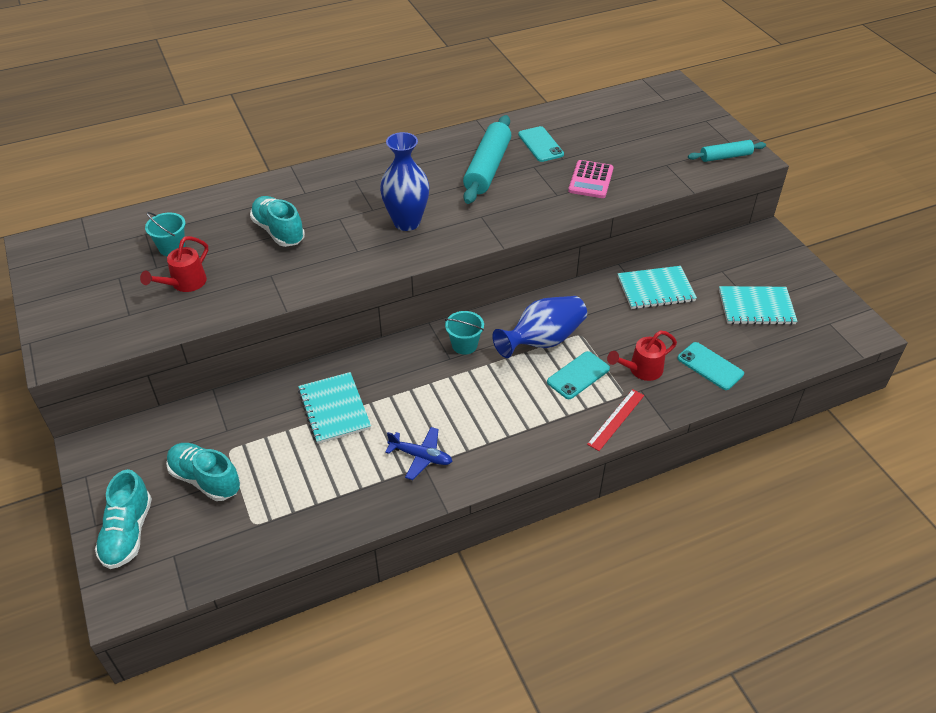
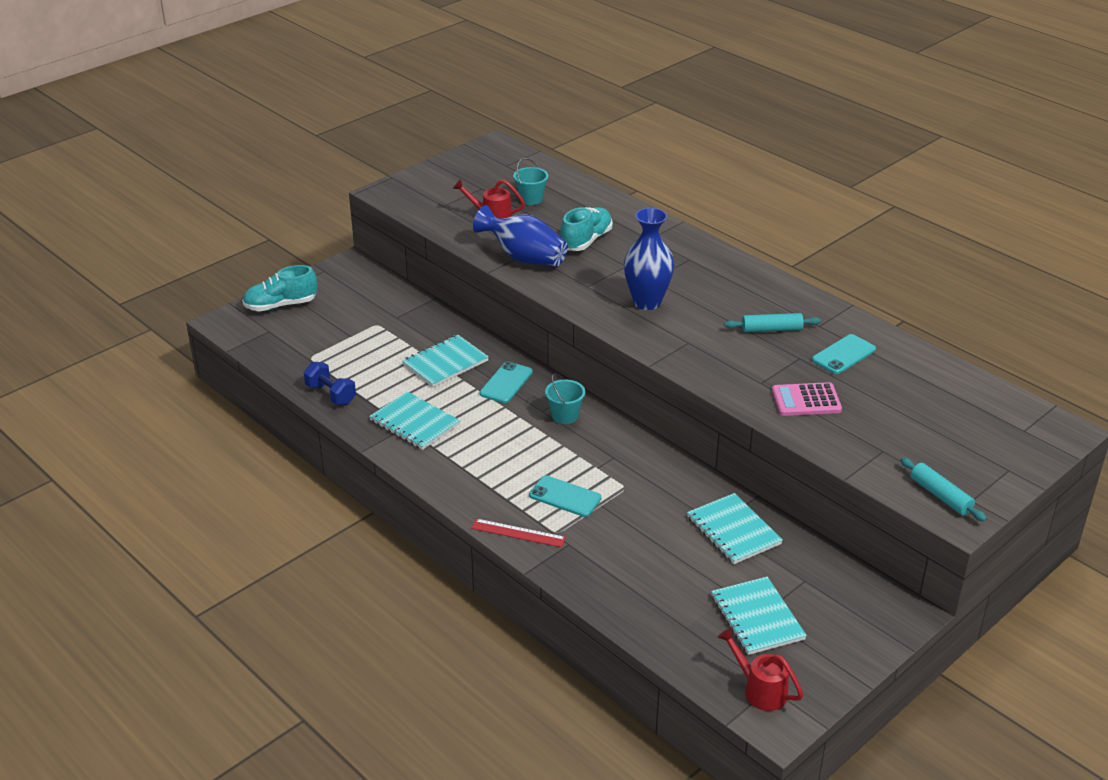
camera: 70 degrees right, 10 degrees down
(205, 479) = (343, 323): turquoise shoe -> none
(335, 518) = (331, 394): none -> blue dumbbell
(421, 456) = (414, 423): blue plane -> turquoise notebook
(487, 168) = (771, 329): turquoise rolling pin -> turquoise rolling pin, size x0.57
(543, 341) = (600, 464): blue vase -> blue vase (524, 258)
(641, 370) = (598, 539): red watering can -> red watering can (760, 690)
(710, 366) = (633, 591): turquoise phone -> turquoise phone (506, 383)

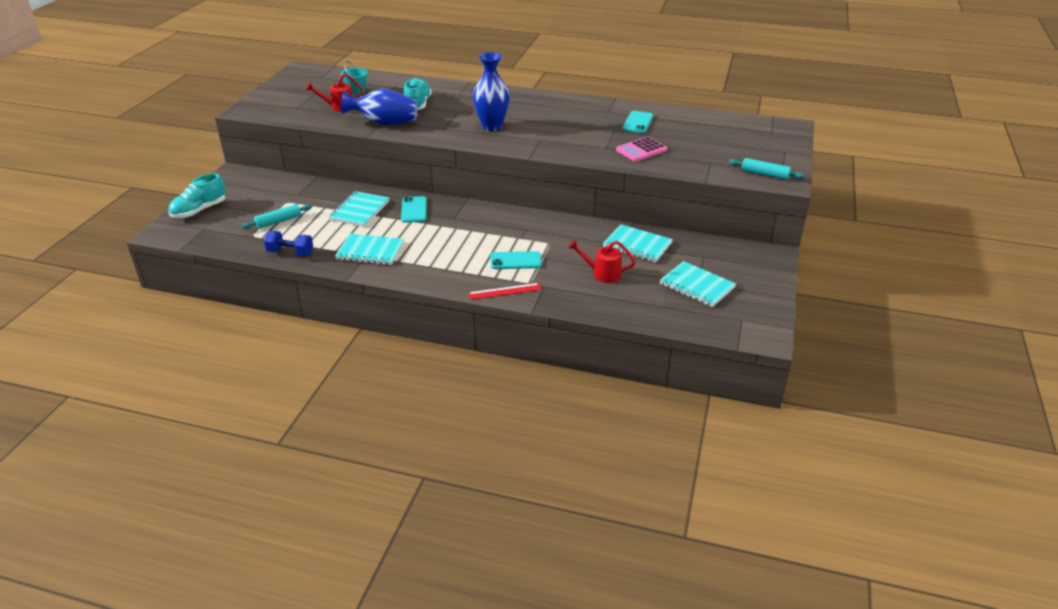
camera: 30 degrees left, 0 degrees up
(565, 415) = (471, 216): turquoise bucket -> none
(760, 690) = (737, 323): red watering can -> red watering can (602, 274)
(771, 329) = (583, 121): turquoise rolling pin -> turquoise rolling pin (278, 221)

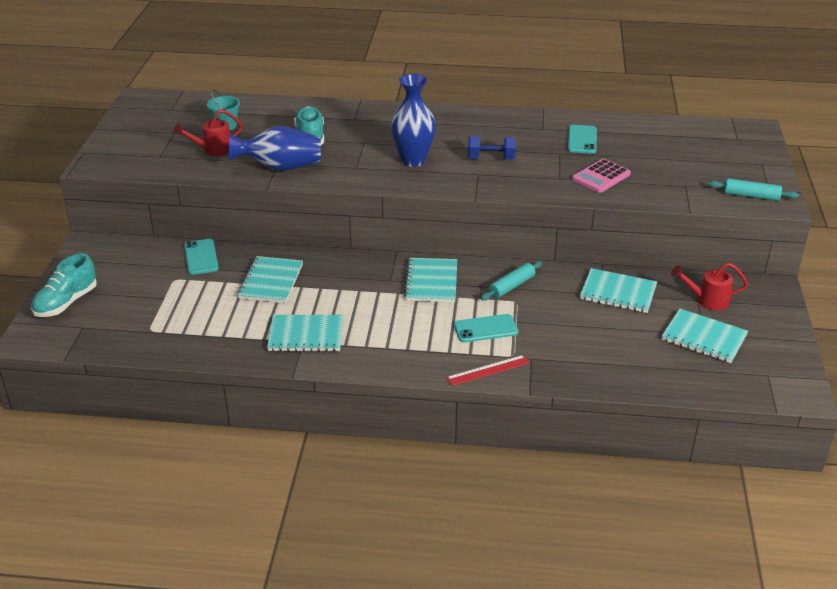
camera: 10 degrees left, 0 degrees up
(278, 221) = (175, 307): turquoise rolling pin -> turquoise rolling pin (511, 286)
(290, 253) = (207, 349): blue dumbbell -> blue dumbbell (491, 159)
(414, 210) = (337, 273): turquoise phone -> turquoise phone (201, 257)
(486, 223) = (431, 282): none -> turquoise notebook
(602, 274) = (592, 334): red watering can -> red watering can (708, 300)

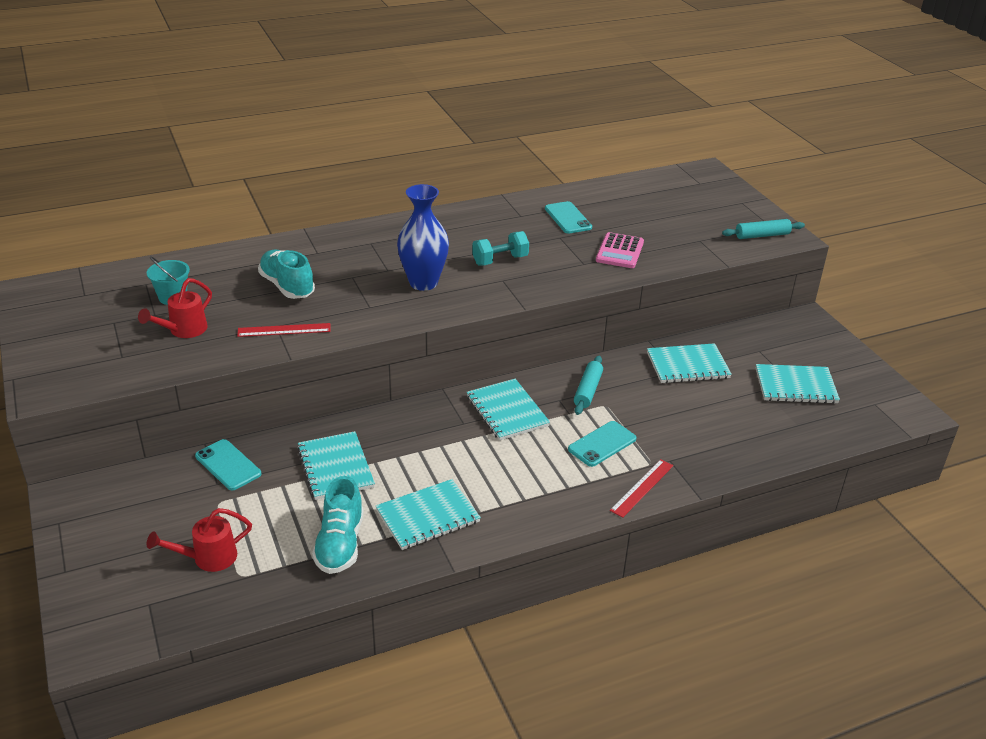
camera: 30 degrees left, 0 degrees up
(66, 303) = (100, 580): turquoise shoe -> turquoise shoe (340, 544)
(280, 167) = (284, 330): blue vase -> red ruler
(491, 159) = (500, 260): blue dumbbell -> turquoise dumbbell
(708, 300) = (767, 348): red watering can -> red watering can (208, 558)

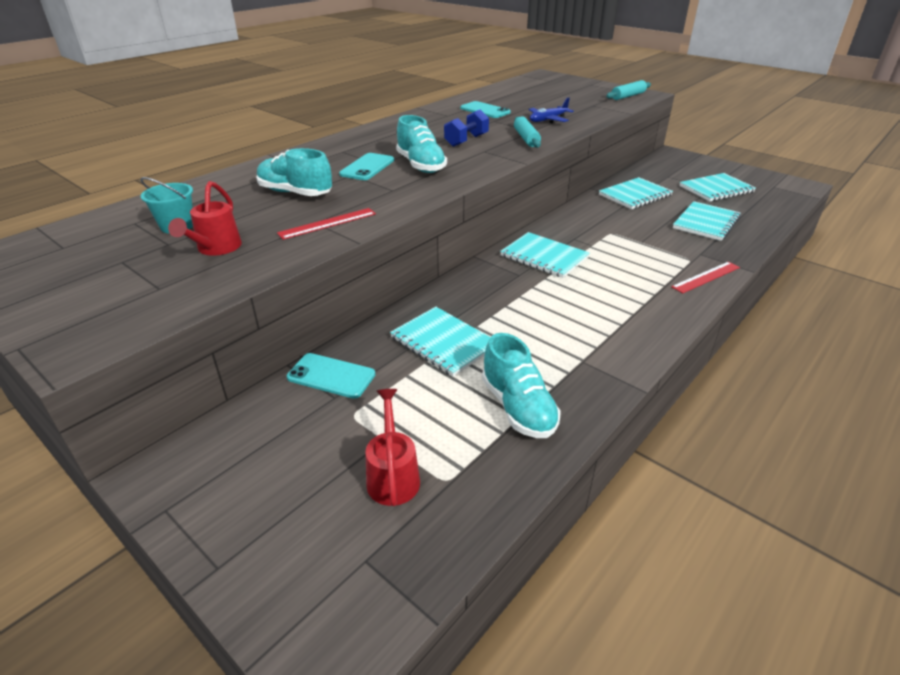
camera: 25 degrees left, 0 degrees up
(208, 558) = (393, 476): red watering can -> red watering can turned 135 degrees clockwise
(423, 283) = (421, 165): blue vase -> turquoise shoe
(427, 516) = (571, 354): turquoise notebook -> turquoise notebook (706, 223)
(500, 260) = (466, 141): turquoise dumbbell -> blue dumbbell
(587, 391) = (587, 227): turquoise rolling pin -> turquoise rolling pin (526, 138)
(602, 444) = (641, 257): turquoise phone -> turquoise phone (367, 167)
(619, 251) = (548, 120): pink calculator -> blue plane
(642, 487) = (706, 277): red ruler -> red ruler turned 45 degrees clockwise

